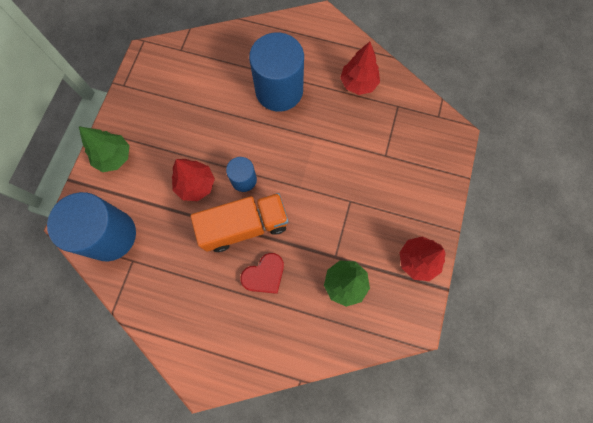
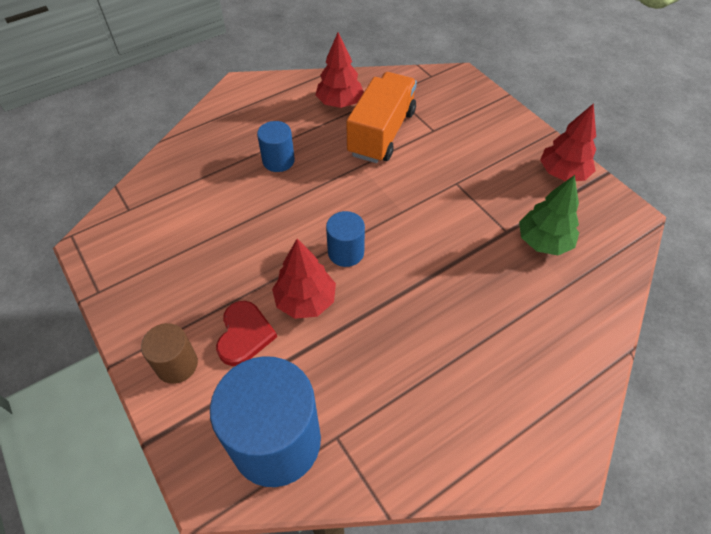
camera: 50 degrees left, 20 degrees down
(114, 157) = (177, 364): green tree -> brown cylinder
(244, 226) = (401, 287): orange truck -> orange truck (382, 133)
(264, 275) = (476, 305): red heart -> red heart (244, 334)
(279, 90) = (278, 160): blue cylinder -> blue cylinder, size x0.51

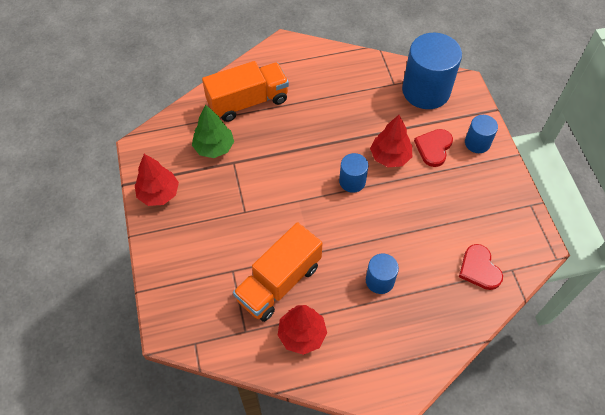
camera: 160 degrees left, 5 degrees up
(167, 200) = (479, 269): none -> red heart
(177, 364) = (477, 143): brown cylinder -> blue cylinder
(548, 321) = (248, 102): none -> orange truck

